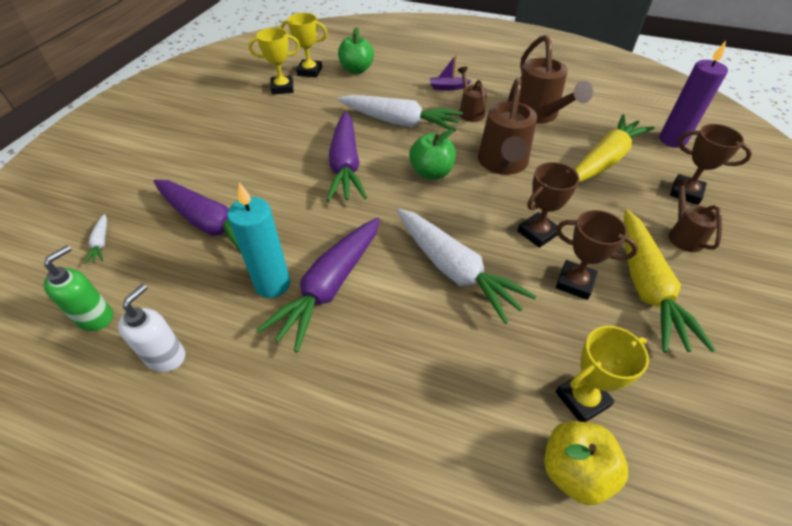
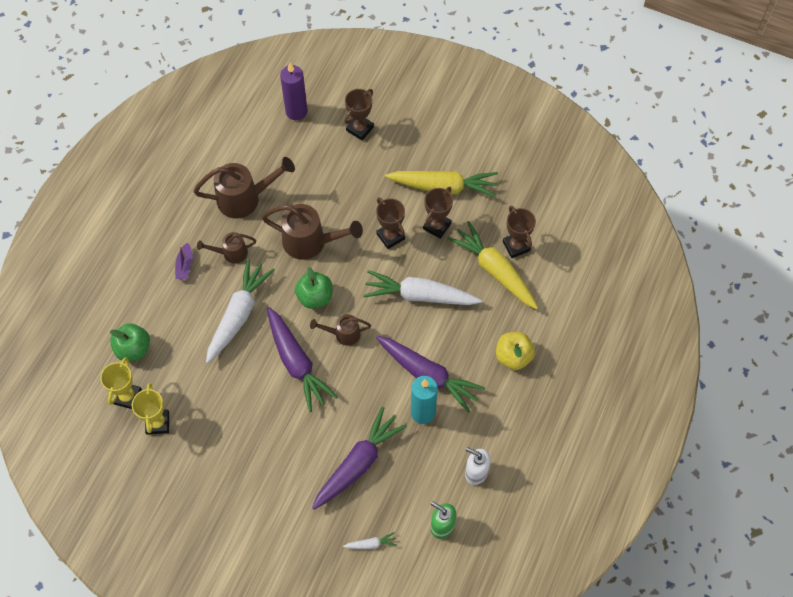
camera: 85 degrees left, 15 degrees up
(345, 165) = (296, 363): purple carrot -> purple carrot turned 60 degrees clockwise
(454, 270) = (420, 295): white carrot -> white carrot turned 135 degrees counterclockwise
(574, 471) = (553, 261): yellow apple -> yellow apple (513, 356)
(582, 399) = (516, 246): yellow trophy -> brown trophy
(604, 160) = (315, 168): yellow carrot -> yellow carrot (494, 270)
(683, 235) = (401, 148): brown watering can -> brown watering can (343, 334)

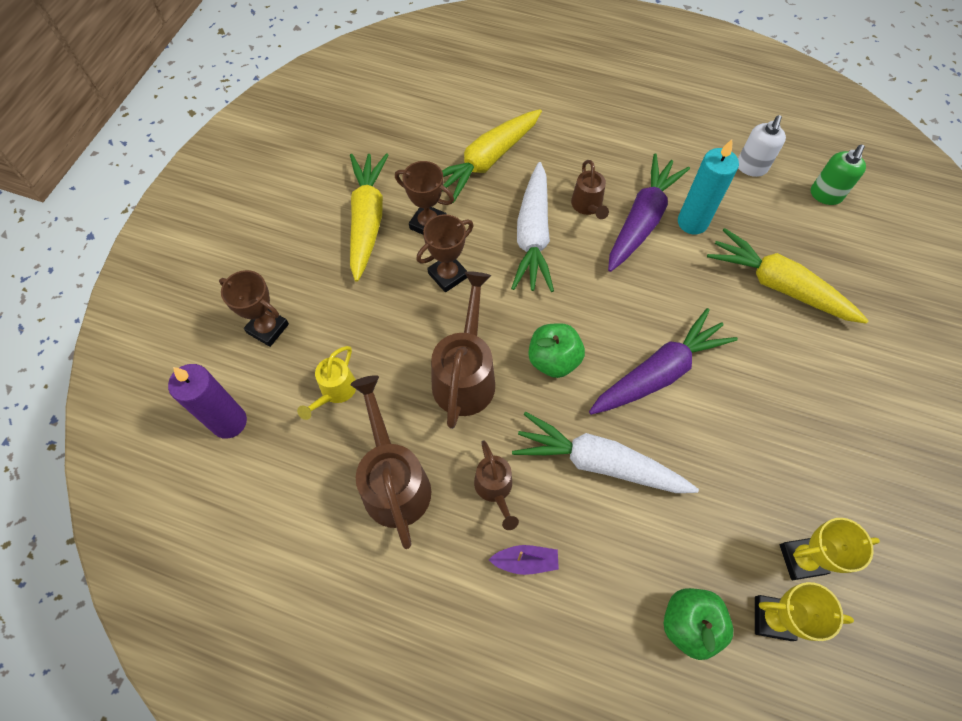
camera: 95 degrees left, 0 degrees up
(309, 167) = (335, 391): none -> yellow watering can
(343, 334) = (604, 319): brown watering can -> brown watering can (587, 206)
(358, 463) = (779, 285): purple carrot -> yellow carrot
(371, 544) = (874, 263): white carrot -> none
(513, 356) = (599, 139): yellow apple -> none
(516, 246) = (451, 142): brown trophy -> none

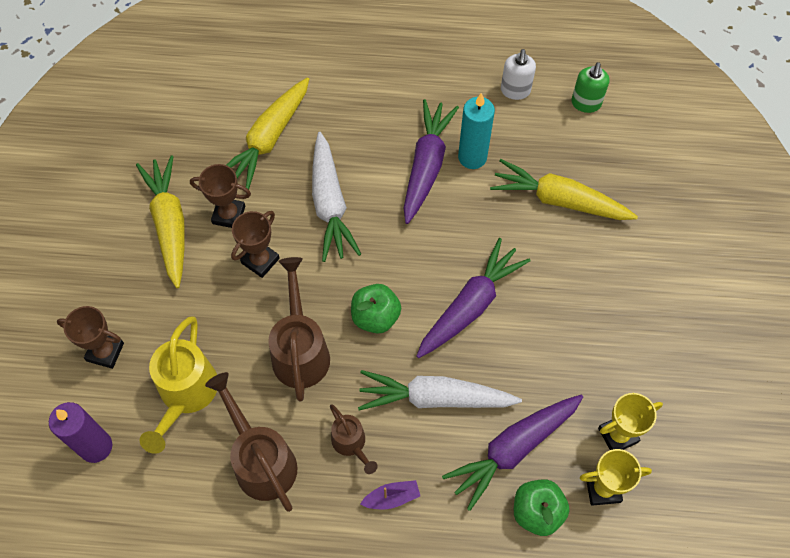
camera: 15 degrees left, 0 degrees up
(335, 391) = (186, 394): yellow watering can -> yellow watering can, size x1.78
(587, 206) = (374, 163): brown watering can -> none
(675, 543) = (513, 449): none -> purple carrot

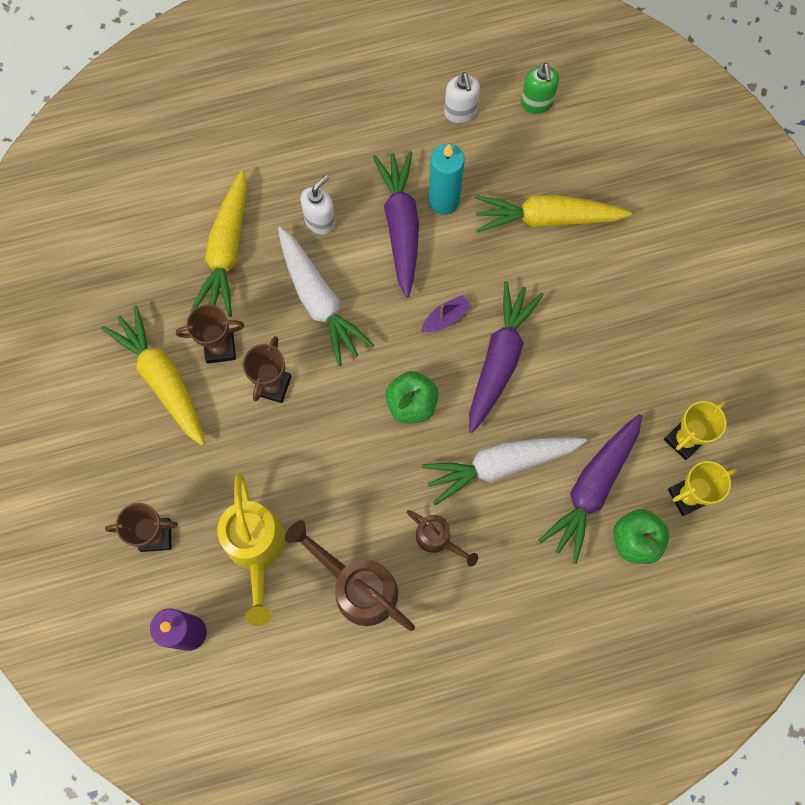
camera: 20 degrees left, 10 degrees up
(300, 350) = (351, 464): brown watering can -> none
(358, 140) = (320, 221): none -> white soap dispenser
(391, 498) = (496, 576): purple boat -> purple boat (445, 318)

